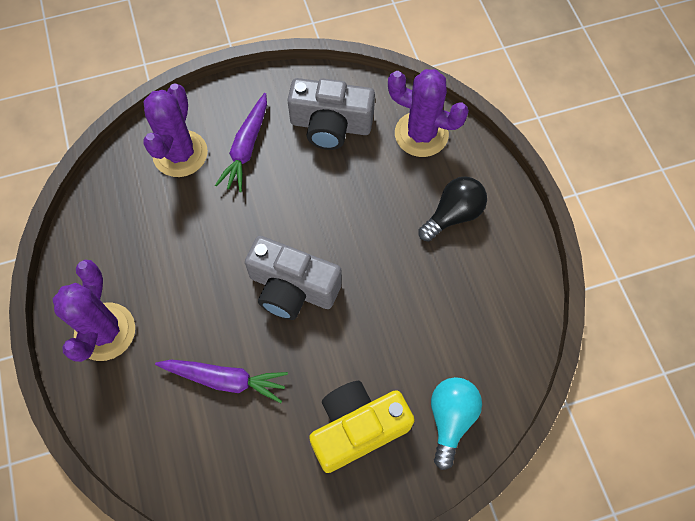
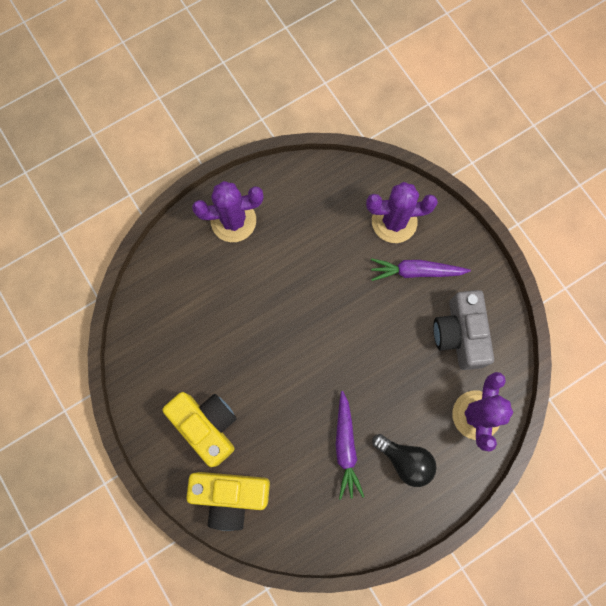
camera: 75 degrees right, 10 degrees up
(225, 379) = (219, 318): purple carrot -> purple carrot (345, 447)
(292, 288) = (303, 345): grey camera -> none
(450, 419) = (230, 496): turquoise light bulb -> yellow camera

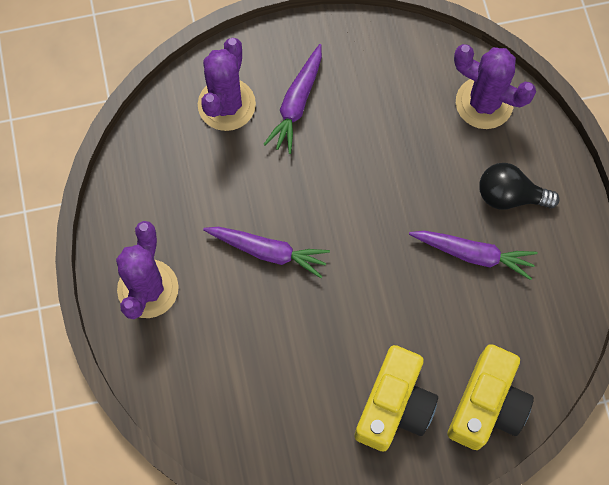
camera: 70 degrees left, 5 degrees down
(207, 425) = (394, 406): yellow camera -> yellow camera turned 135 degrees clockwise
(291, 293) = (268, 251): none -> purple carrot
(405, 460) = (509, 196): black light bulb -> black light bulb turned 135 degrees counterclockwise
(460, 334) = (387, 85): grey camera -> none

